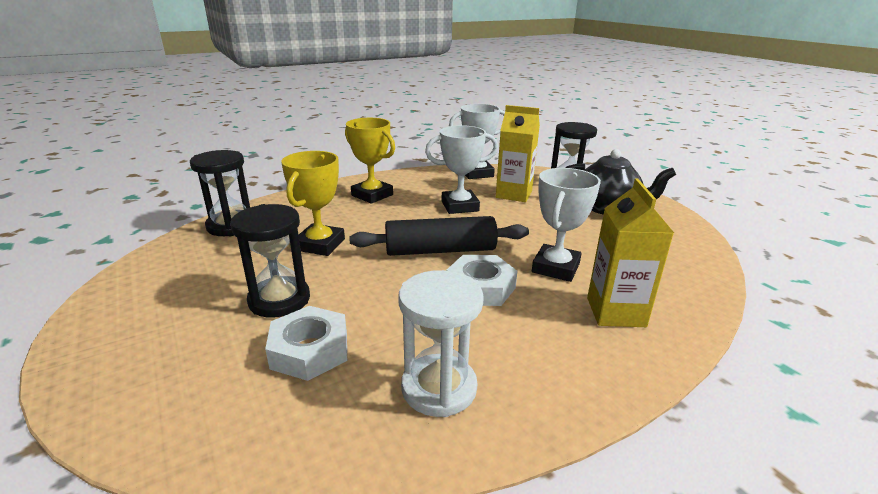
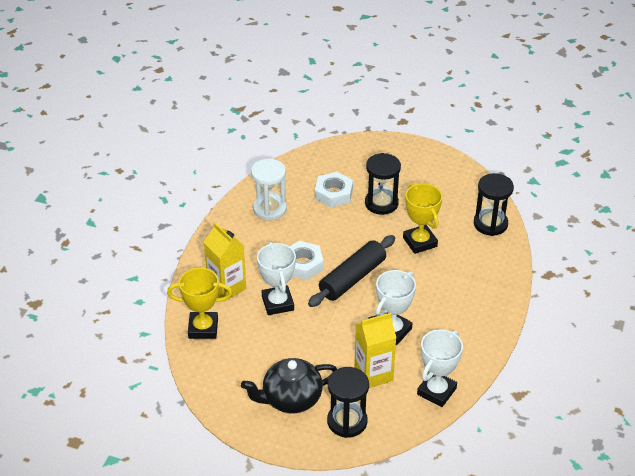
camera: 140 degrees right, 15 degrees up
(372, 195) = (466, 304): yellow trophy -> yellow trophy (203, 328)

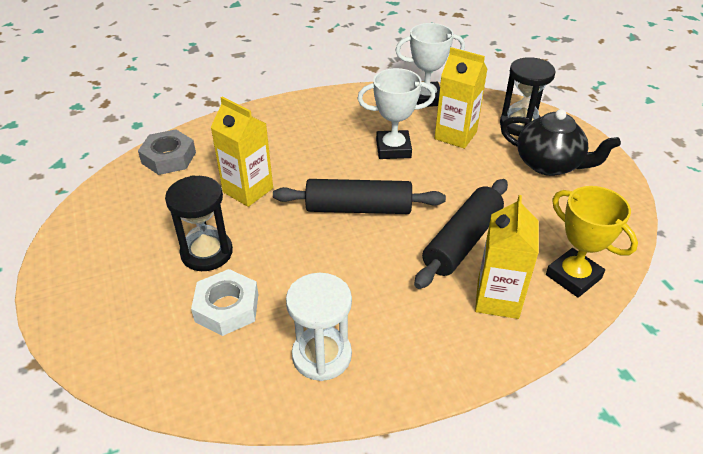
camera: 130 degrees left, 0 degrees up
(277, 303) = (462, 241): white trophy -> black rolling pin
(303, 264) = (384, 258): white nut -> none
(420, 242) = (248, 190): yellow trophy -> yellow carton
(490, 224) = (169, 158): black hourglass -> grey nut

